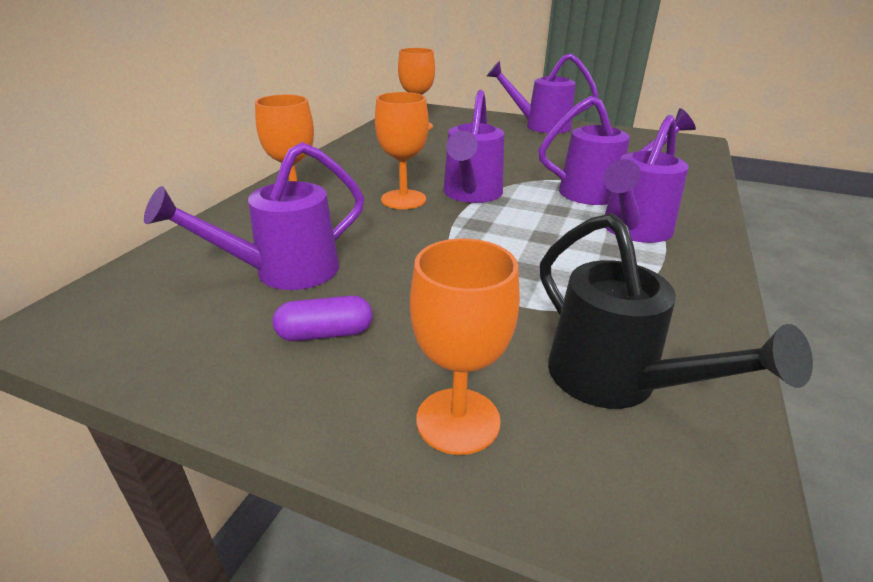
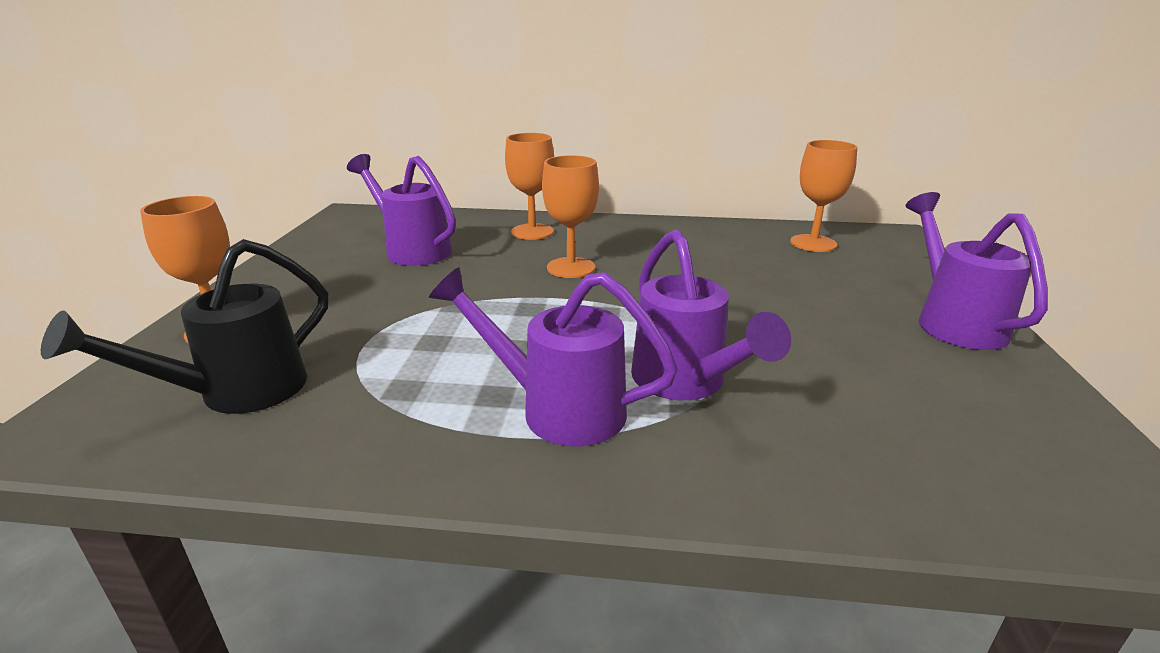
camera: 75 degrees right, 5 degrees down
(325, 334) = (328, 276): purple capsule -> none
(471, 195) = (608, 297): purple watering can -> none

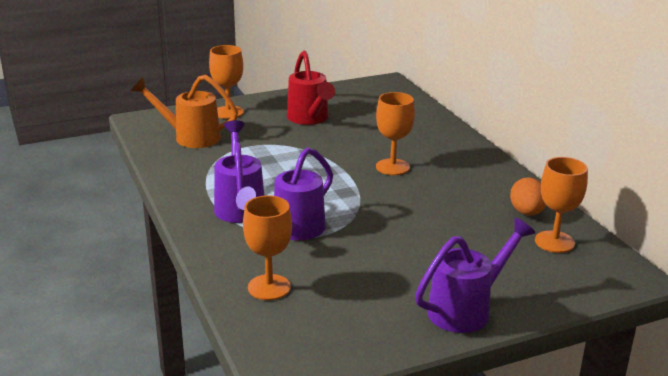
camera: 60 degrees right, 0 degrees up
(238, 393) = (190, 137): black watering can -> orange watering can
(360, 278) = (309, 119): none -> red watering can
(412, 250) = (360, 117): purple watering can -> none
(532, 232) = (433, 140): orange goblet -> orange goblet (269, 287)
(743, 238) = (526, 212): none -> orange egg

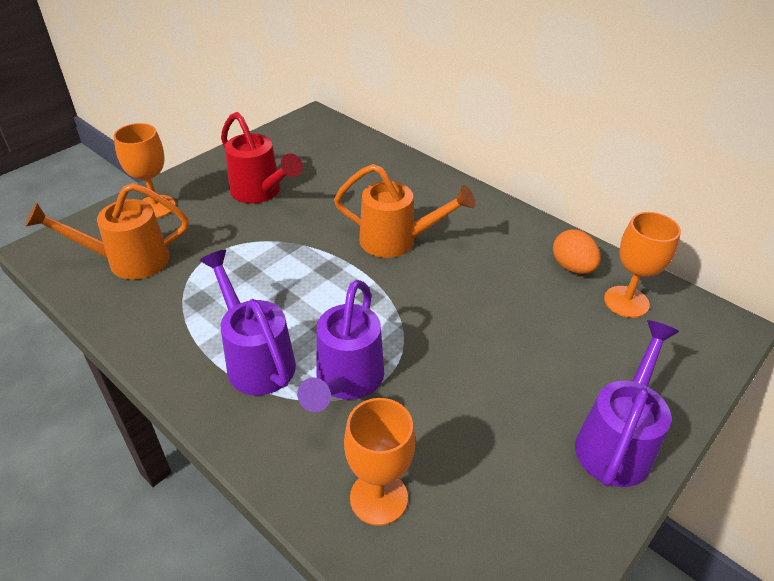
camera: 25 degrees left, 15 degrees up
(392, 167) = (397, 241): orange goblet -> orange watering can

